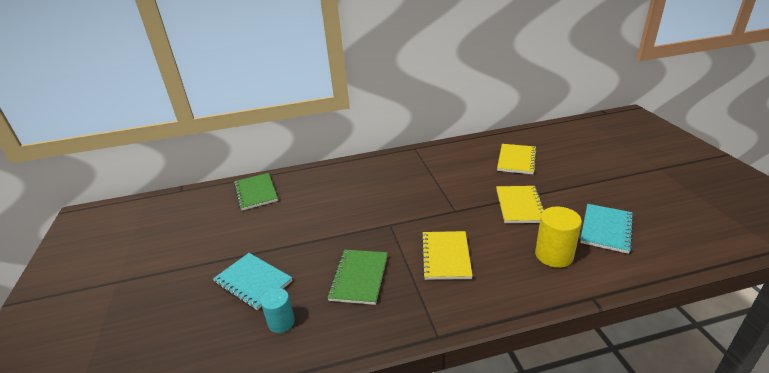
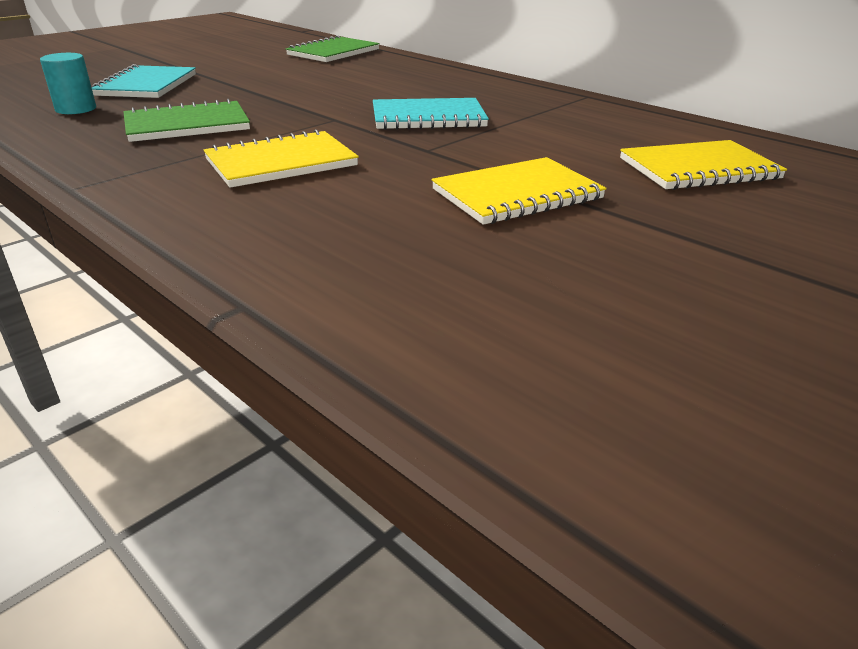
camera: 55 degrees right, 0 degrees up
(554, 255) = (368, 247): yellow cylinder -> none
(606, 229) = (544, 297): turquoise notebook -> turquoise notebook (428, 117)

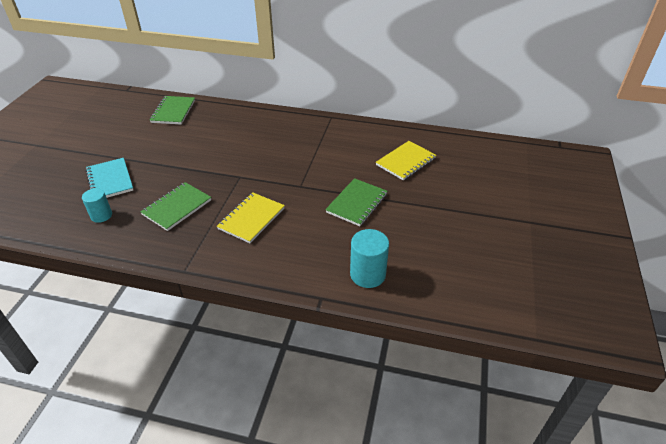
camera: 30 degrees left, 10 degrees up
(406, 304) = (367, 274): none -> turquoise cylinder
(428, 117) = (279, 160): turquoise notebook -> none
(517, 194) = (357, 203): yellow notebook -> green notebook

